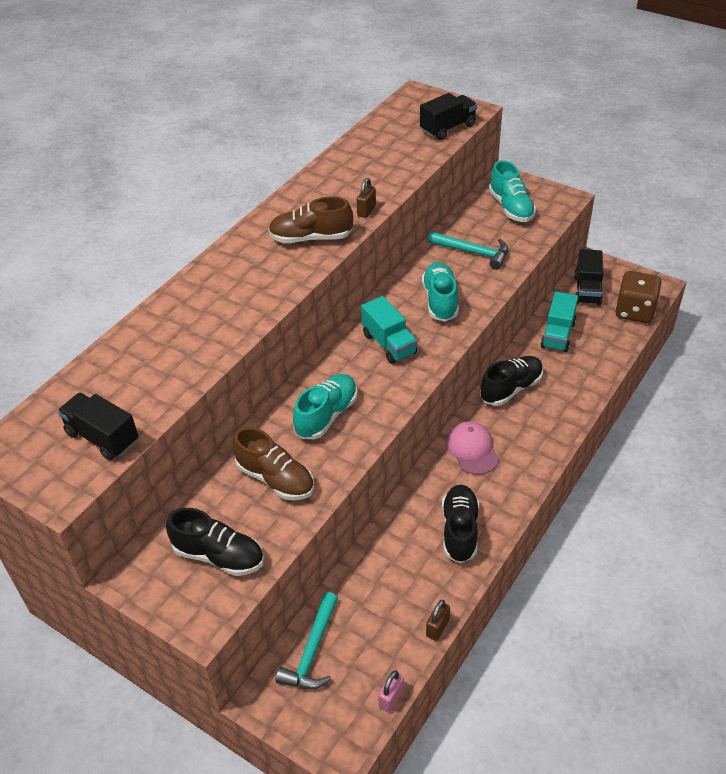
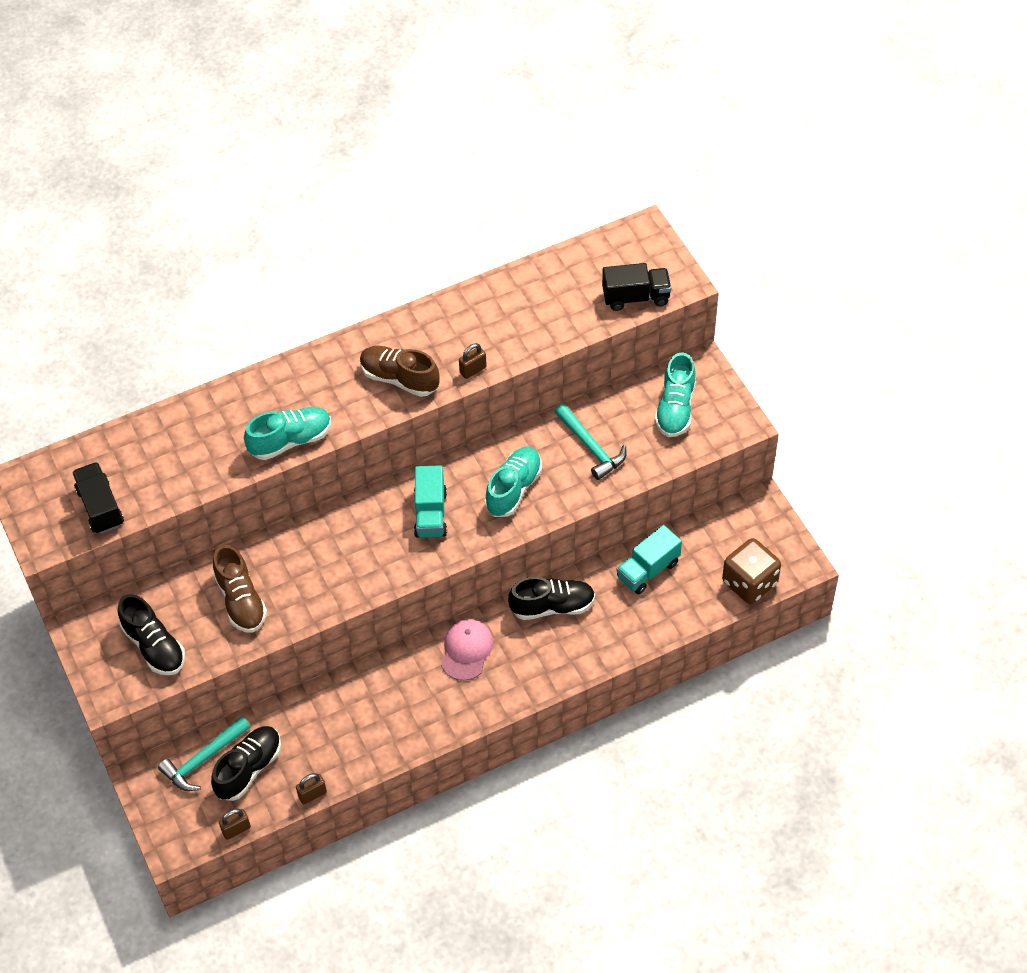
camera: 30 degrees right, 10 degrees up
(326, 415) = (323, 561): turquoise shoe -> turquoise shoe (290, 441)
(391, 698) = (236, 829): pink padlock -> brown padlock
(459, 530) = (395, 721): black shoe -> black shoe (249, 769)
(587, 290) = (723, 533): black truck -> none

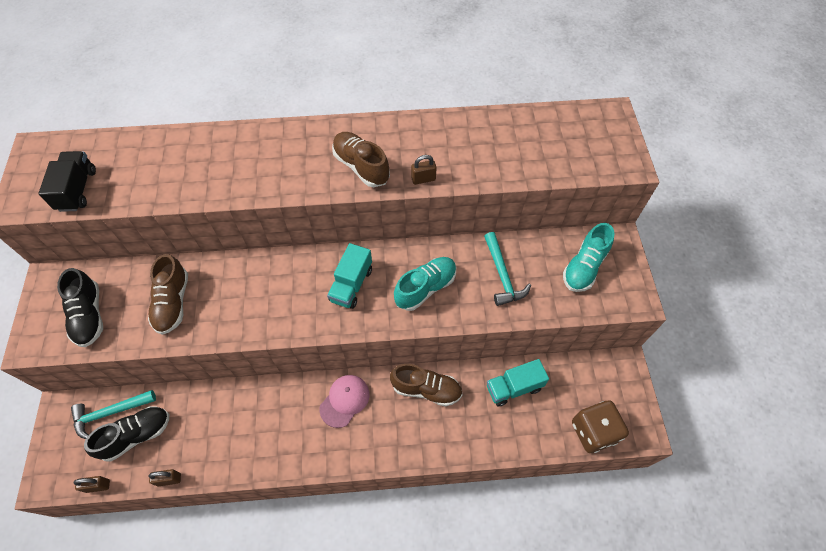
camera: 20 degrees right, 5 degrees up
(290, 441) = (249, 187): turquoise shoe -> none
(552, 606) = (426, 389): black shoe -> brown shoe
(636, 297) = (585, 164): black truck -> none

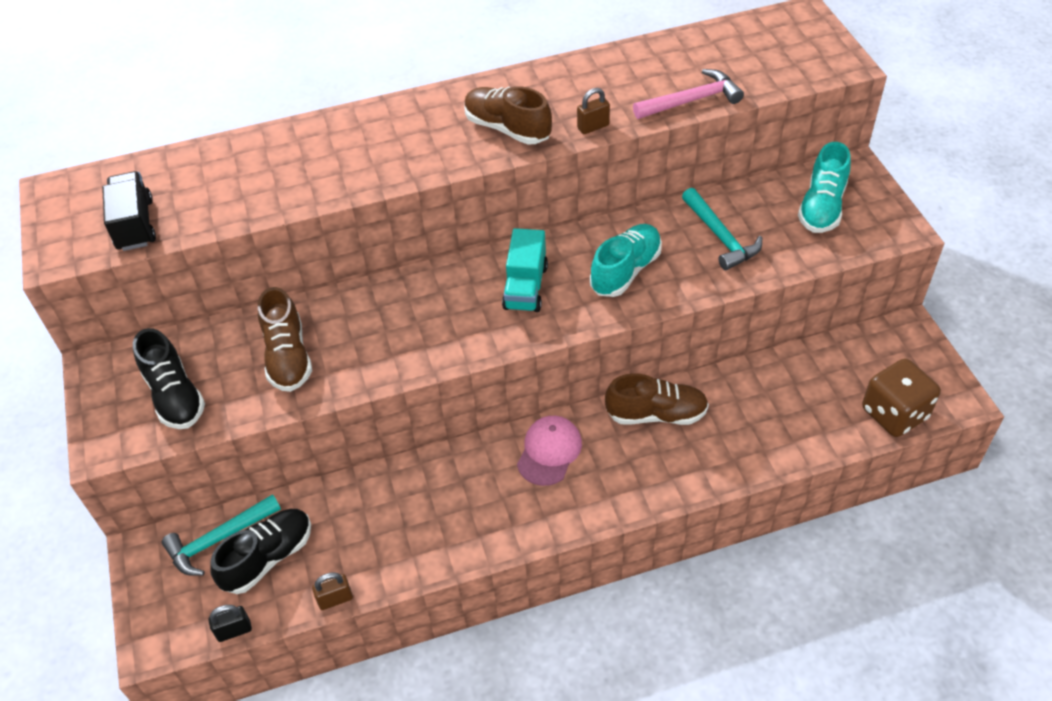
camera: 10 degrees left, 10 degrees down
(98, 486) = (234, 630): brown padlock -> black padlock
(503, 172) = (691, 100): none -> pink hammer
(513, 387) = (772, 386): turquoise truck -> none

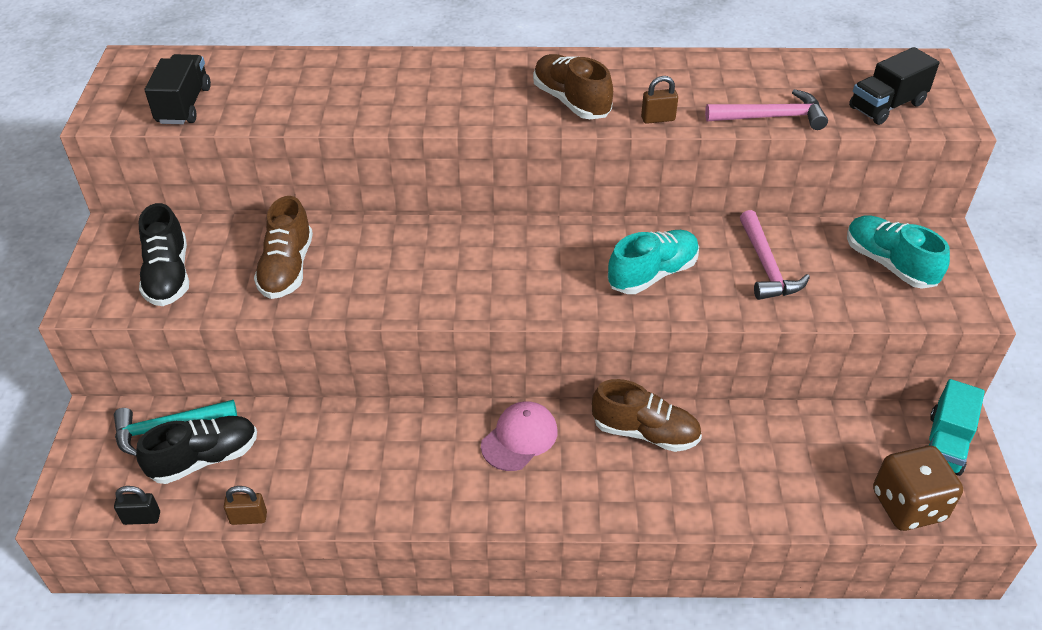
camera: 15 degrees right, 5 degrees down
(525, 287) = (544, 264): turquoise truck -> turquoise truck (945, 443)
(720, 236) = (766, 266): turquoise hammer -> pink hammer
(785, 65) = (886, 106): none -> black truck
(822, 207) = (889, 264): turquoise shoe -> turquoise shoe turned 105 degrees clockwise

